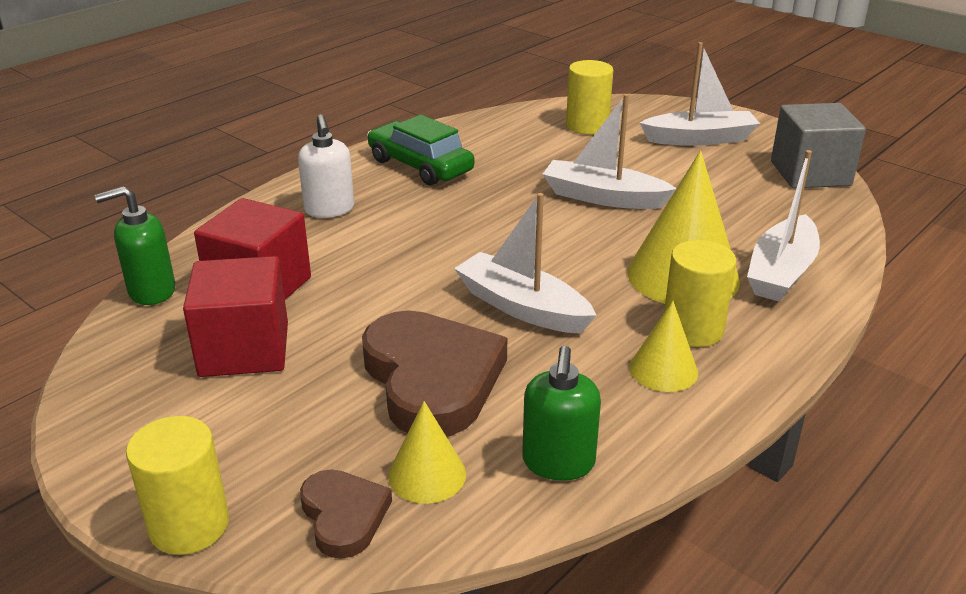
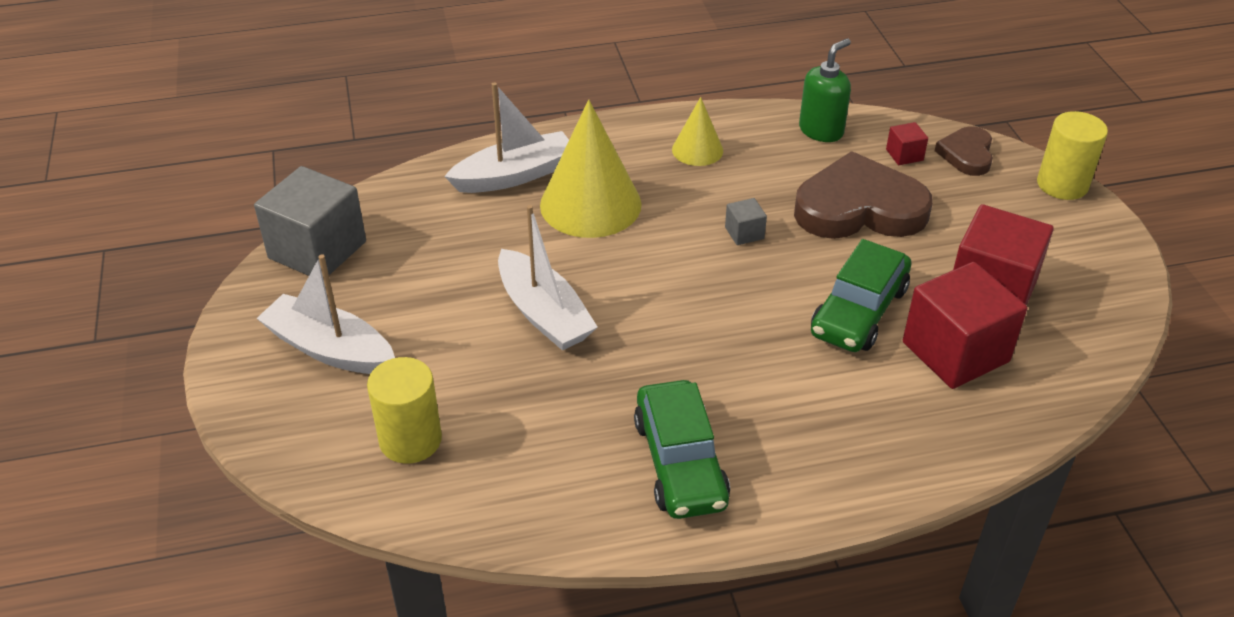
camera: 145 degrees left, 10 degrees up
(151, 291) = (1062, 393): green soap dispenser -> none
(329, 209) = (834, 432): white soap dispenser -> none
(363, 285) = (859, 311): none -> green car
(427, 474) = (904, 155): yellow cone -> red cube
(432, 379) = (859, 208): brown heart -> brown heart turned 75 degrees clockwise
(522, 307) = (744, 233): white boat -> grey cube
(692, 329) = (642, 165): yellow cylinder -> none

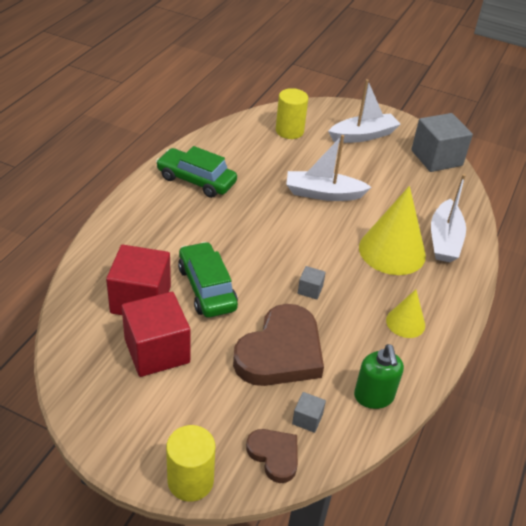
camera: 125 degrees right, 0 degrees up
(904, 155) = (307, 419): red cube -> grey cube

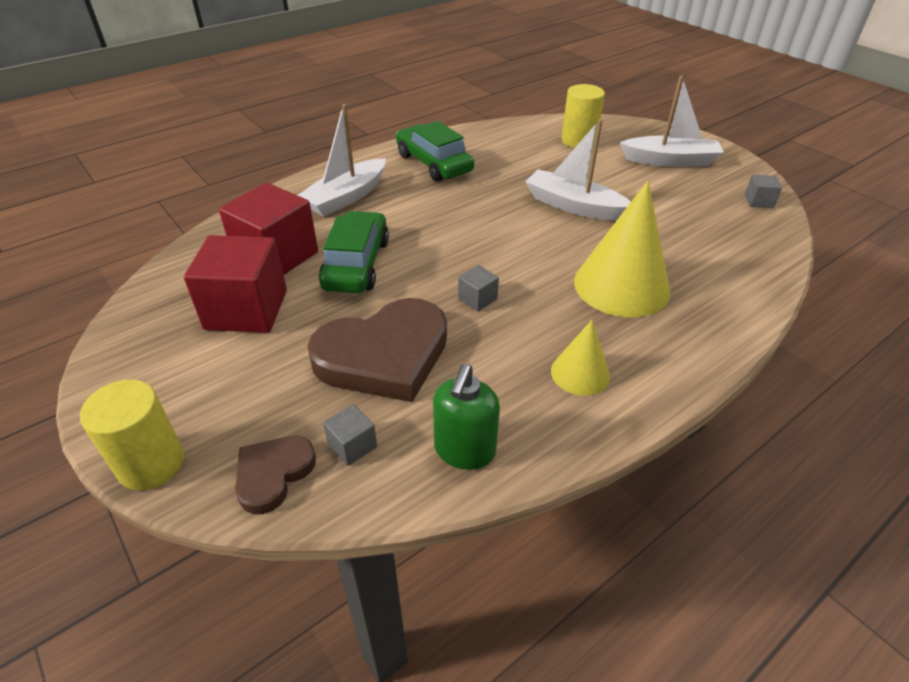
camera: 30 degrees right, 0 degrees up
(274, 455) = (273, 474): brown heart -> brown heart turned 135 degrees counterclockwise
(436, 158) = (758, 201): grey cube -> grey cube, size x0.44
(444, 240) = (709, 292): white boat -> white boat (346, 197)

